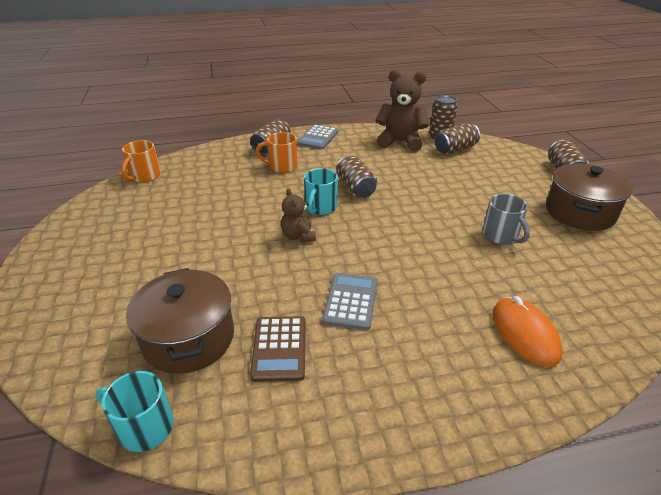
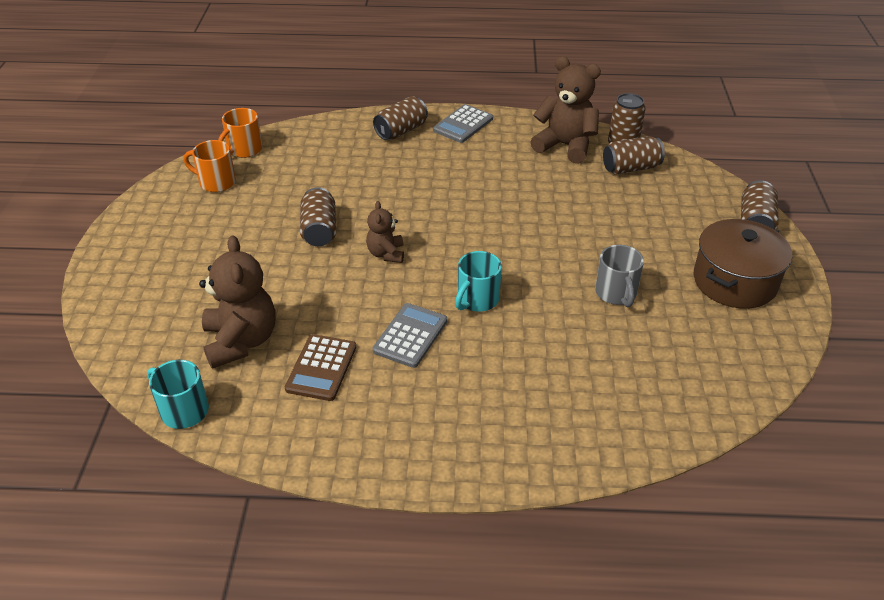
camera: 15 degrees right, 5 degrees up
(189, 338) = (241, 341): brown pot -> brown teddy bear
(282, 166) = (403, 160): orange mug -> orange mug (216, 182)
(320, 208) = (425, 223): turquoise mug -> turquoise mug (477, 300)
(356, 188) = (477, 204): brown can -> brown can (319, 230)
(524, 333) = (572, 403): orange mouse -> none

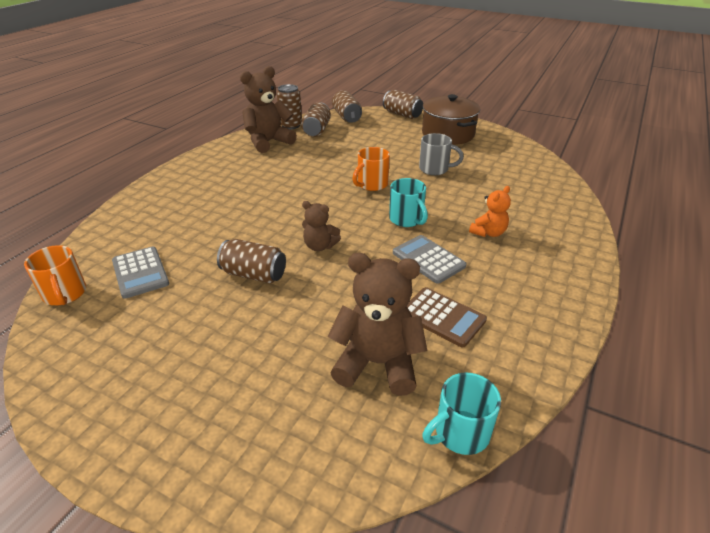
camera: 65 degrees left, 5 degrees down
(216, 182) = (97, 328): orange mug -> orange mug (371, 185)
(401, 131) = (162, 198): brown can -> brown can (346, 117)
(463, 124) = (192, 170): grey calculator -> grey calculator (140, 272)
(495, 373) = (488, 233): none -> orange teddy bear

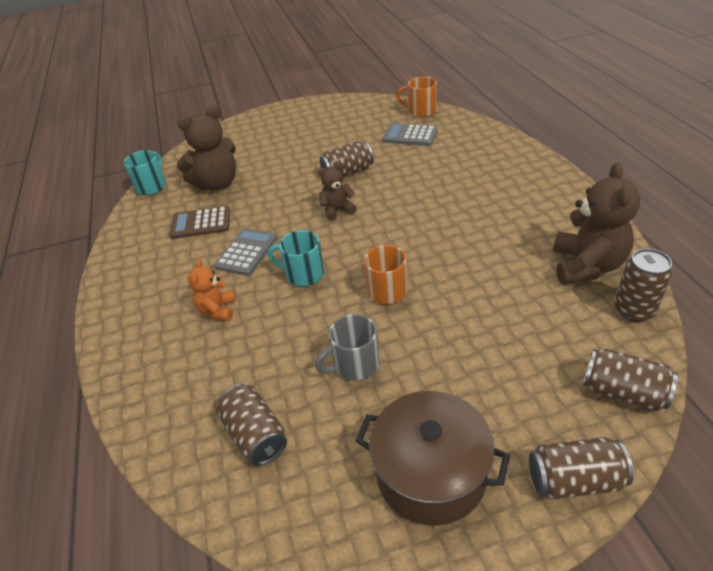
camera: 140 degrees right, 5 degrees up
(317, 130) = (592, 327): brown can -> brown can (255, 435)
(428, 259) = (246, 252): grey calculator -> grey calculator turned 75 degrees counterclockwise

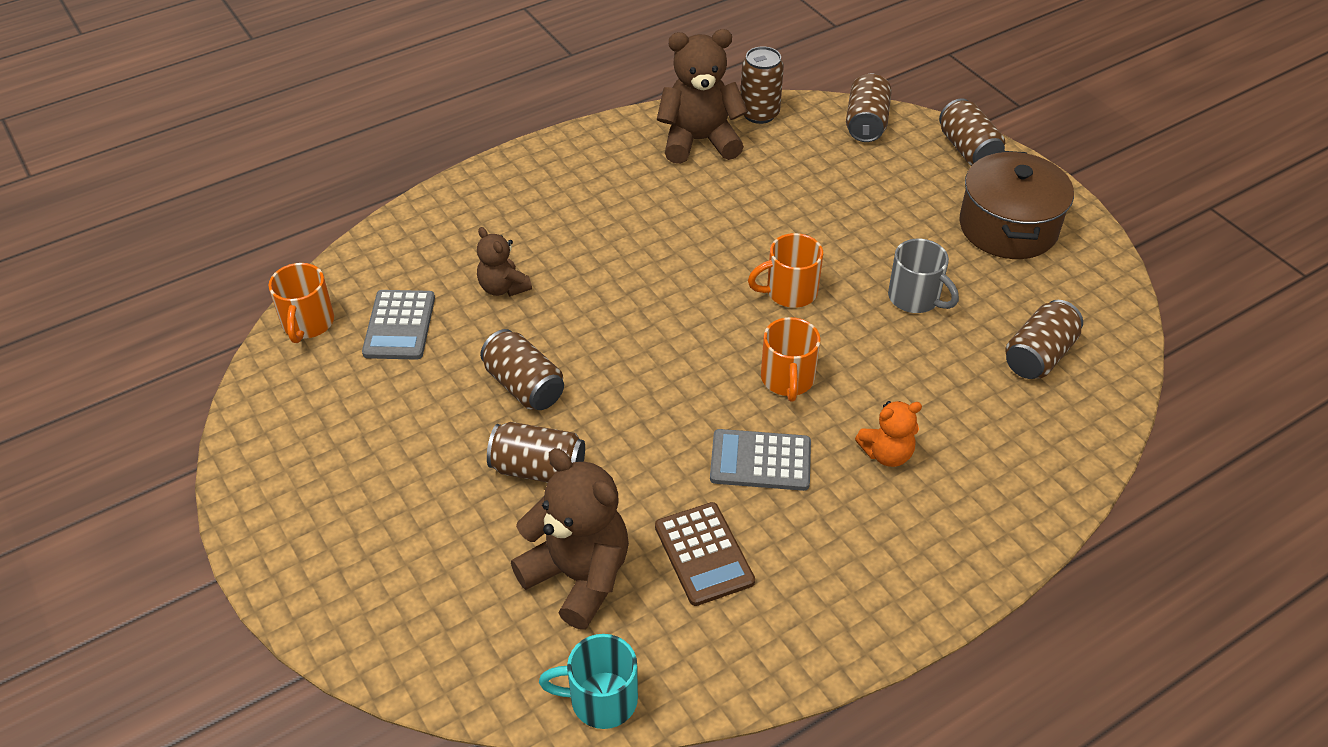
camera: 110 degrees left, 5 degrees up
(288, 175) = (538, 469): none -> brown can
(303, 274) = (787, 380): turquoise mug -> orange mug
(337, 210) = (634, 376): brown teddy bear -> brown teddy bear (503, 287)

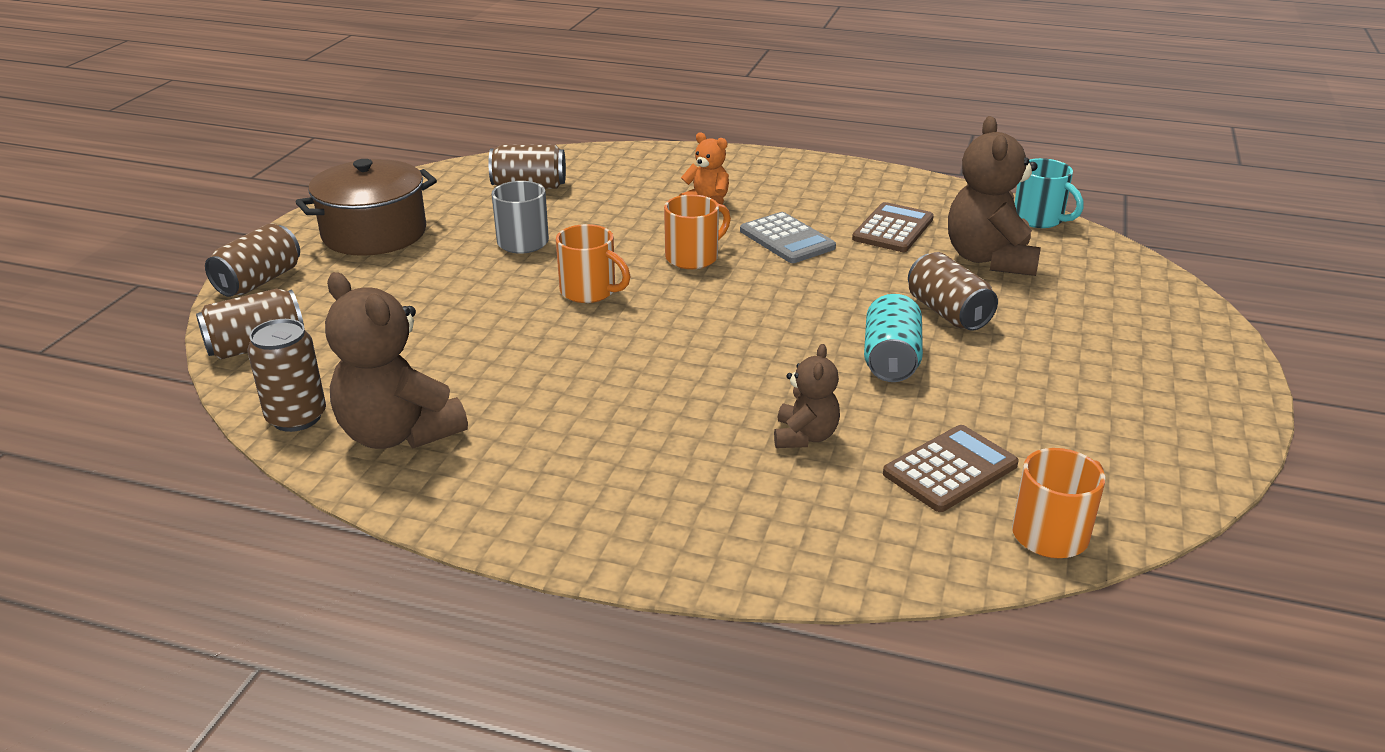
camera: 130 degrees left, 15 degrees down
(399, 325) = (950, 469): grey calculator -> brown calculator
(524, 386) = (890, 360): brown can -> turquoise can

